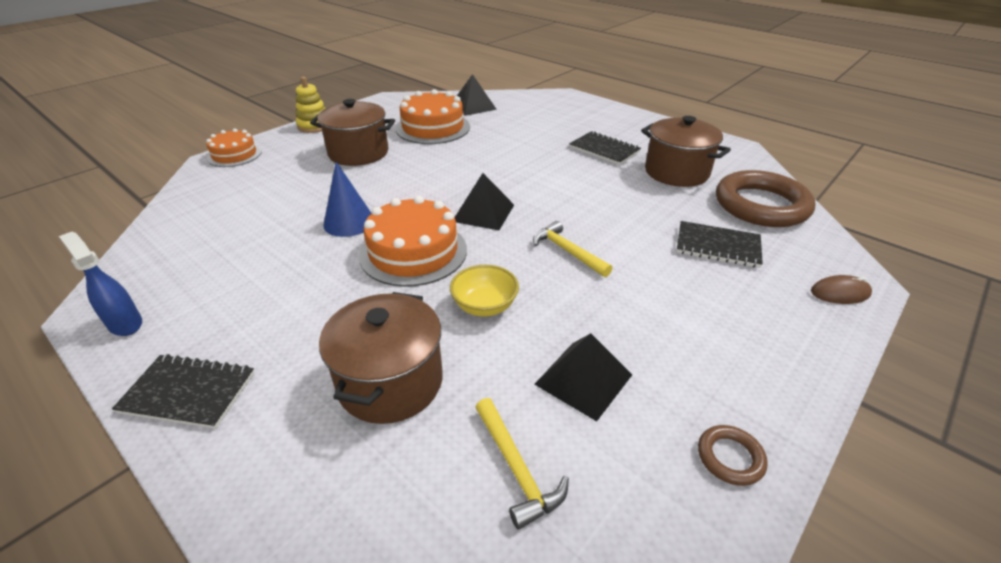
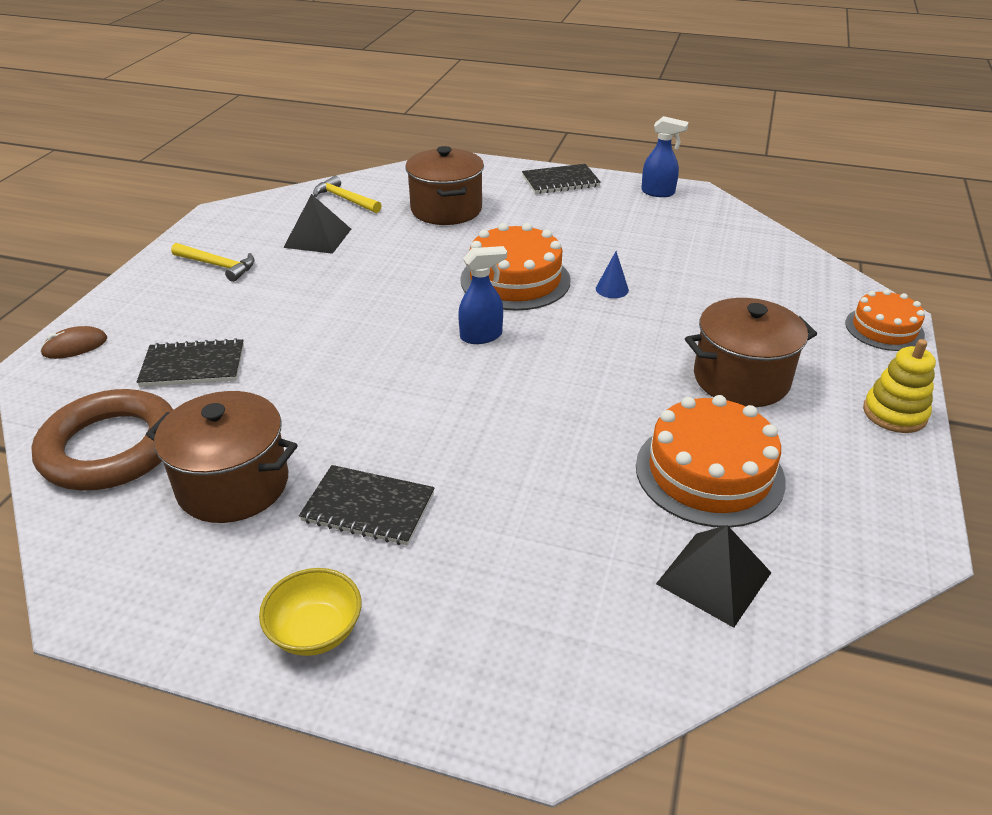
camera: 155 degrees right, 0 degrees up
(349, 222) = (612, 289): blue cone -> blue cone, size x0.58
(483, 213) = (482, 336): black pyramid -> blue spray bottle
(484, 306) = (415, 258): yellow bowl -> yellow bowl (316, 631)
(567, 251) = (363, 318): yellow hammer -> yellow hammer (217, 266)
(730, 457) = (219, 227): brown ring -> none

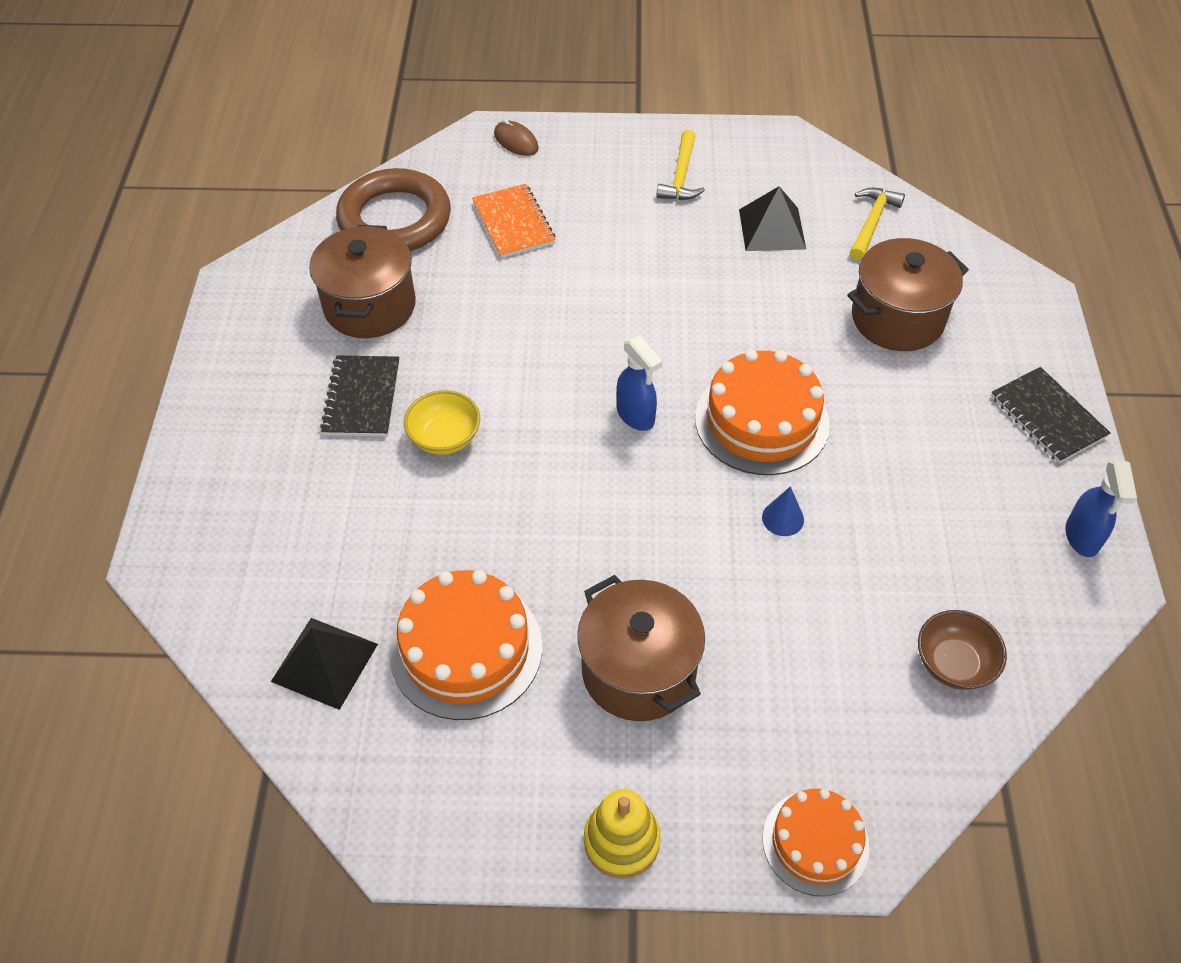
camera: 75 degrees right, 15 degrees up
(193, 366) = (513, 223): black notebook -> orange notebook
(316, 631) = (231, 406): yellow bowl -> yellow bowl (445, 438)
(746, 252) = (953, 663): none -> brown bowl

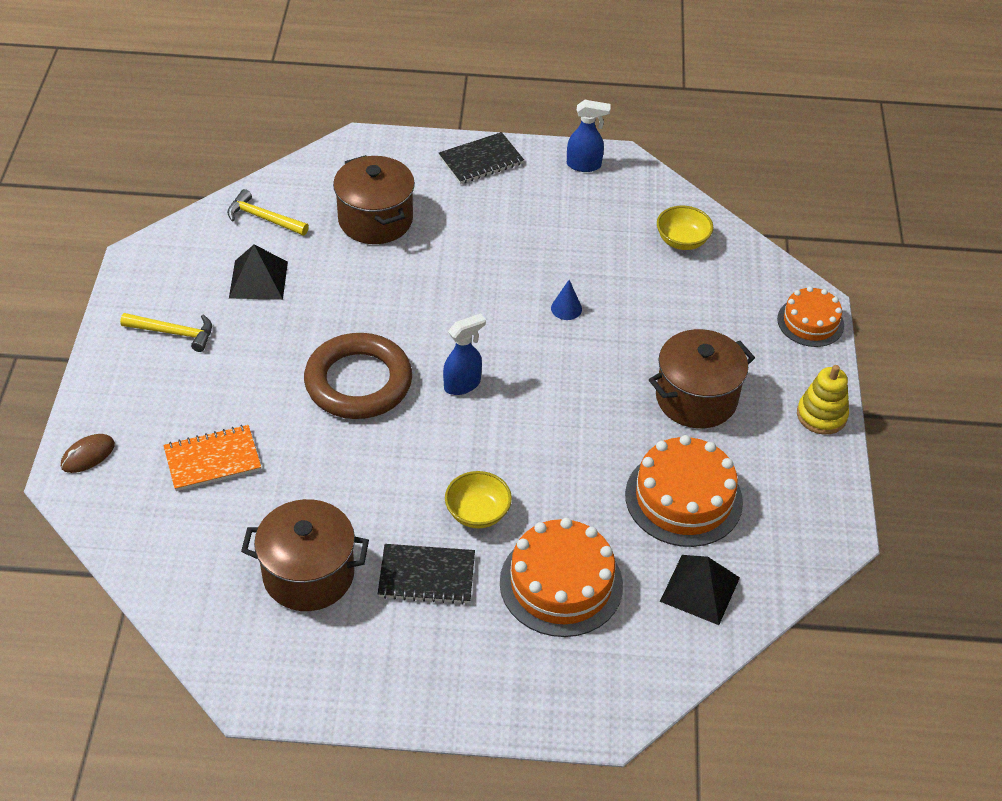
camera: 90 degrees left, 5 degrees down
(395, 219) = (186, 557): brown ring -> brown ring (358, 382)
(762, 420) = (473, 310): orange cake -> orange cake (561, 583)
(953, 663) = (682, 241): brown bowl -> yellow bowl

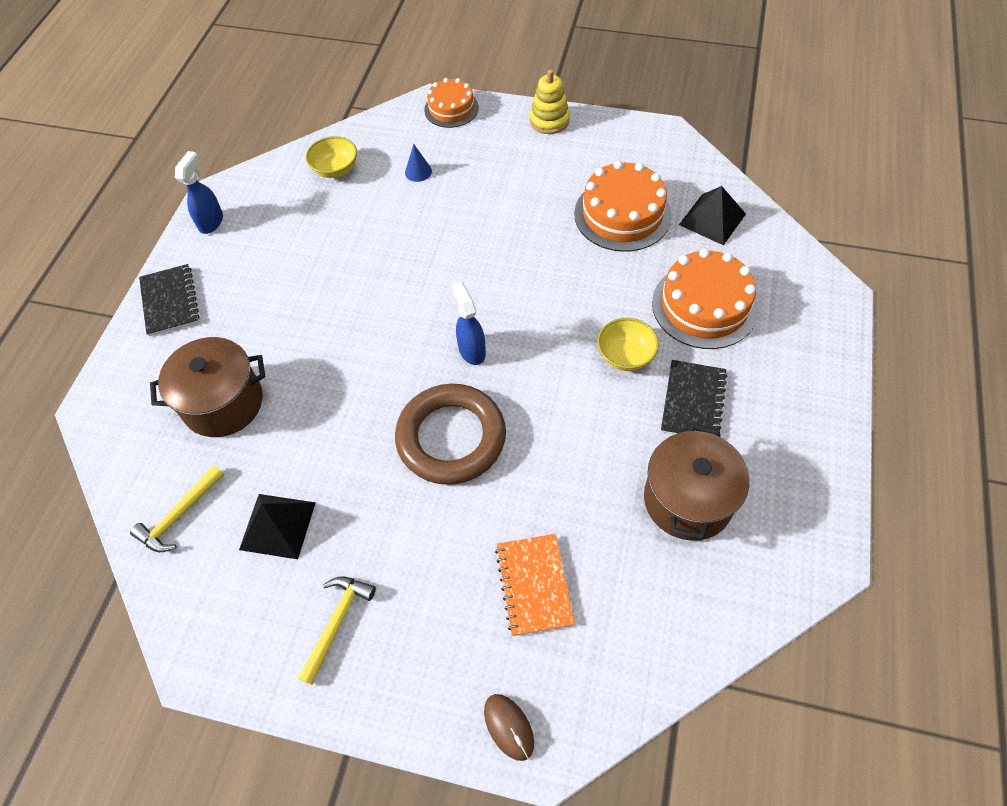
camera: 75 degrees left, 10 degrees up
(566, 308) = (395, 260): blue cone -> blue cone (418, 172)
(696, 398) = (519, 190): brown pot -> none

